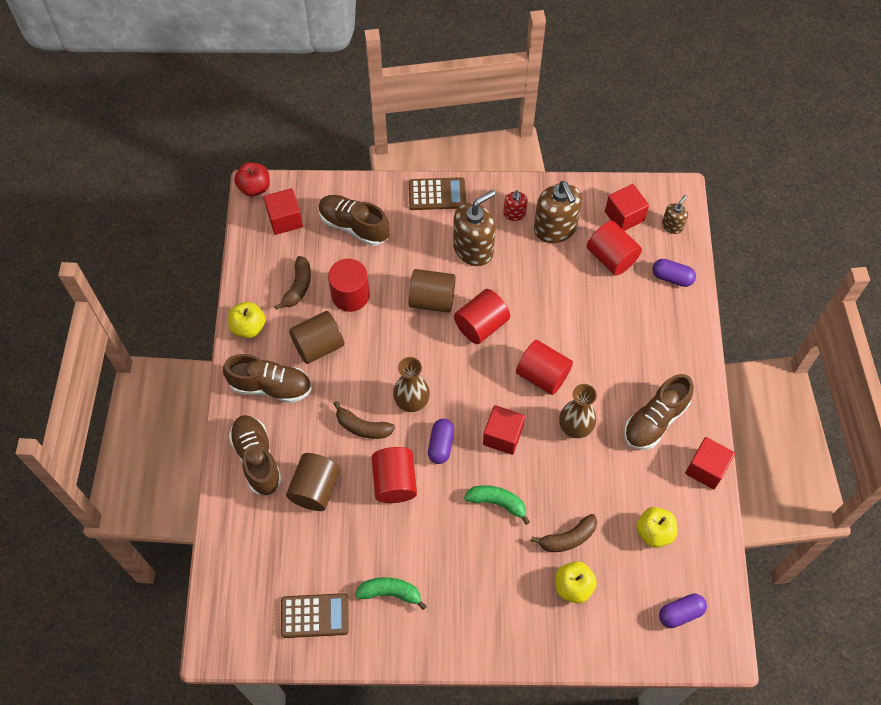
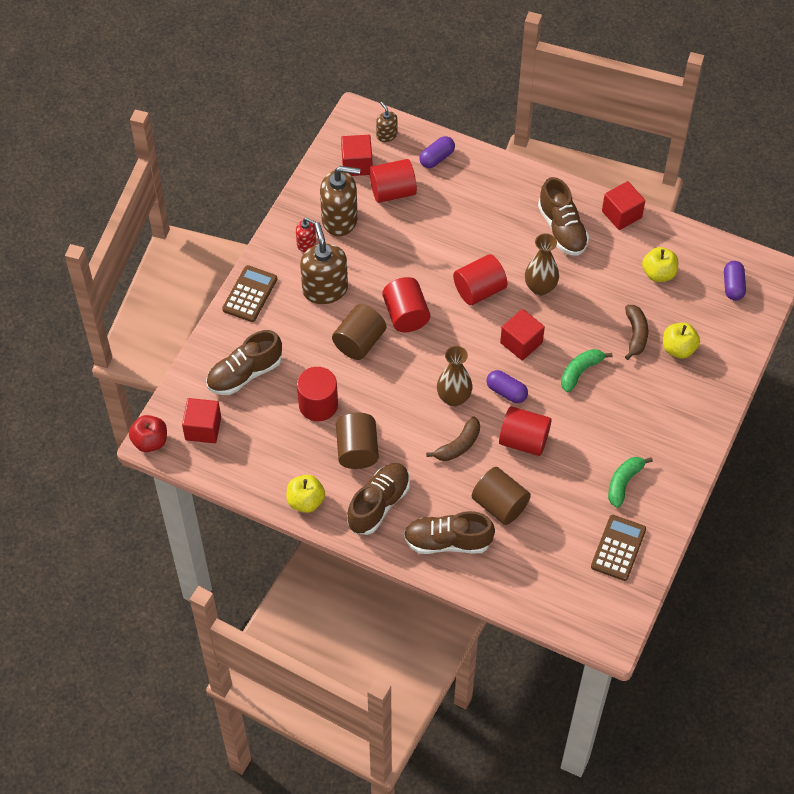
camera: 65 degrees left, 5 degrees down
(298, 287) = (285, 444): brown banana -> none

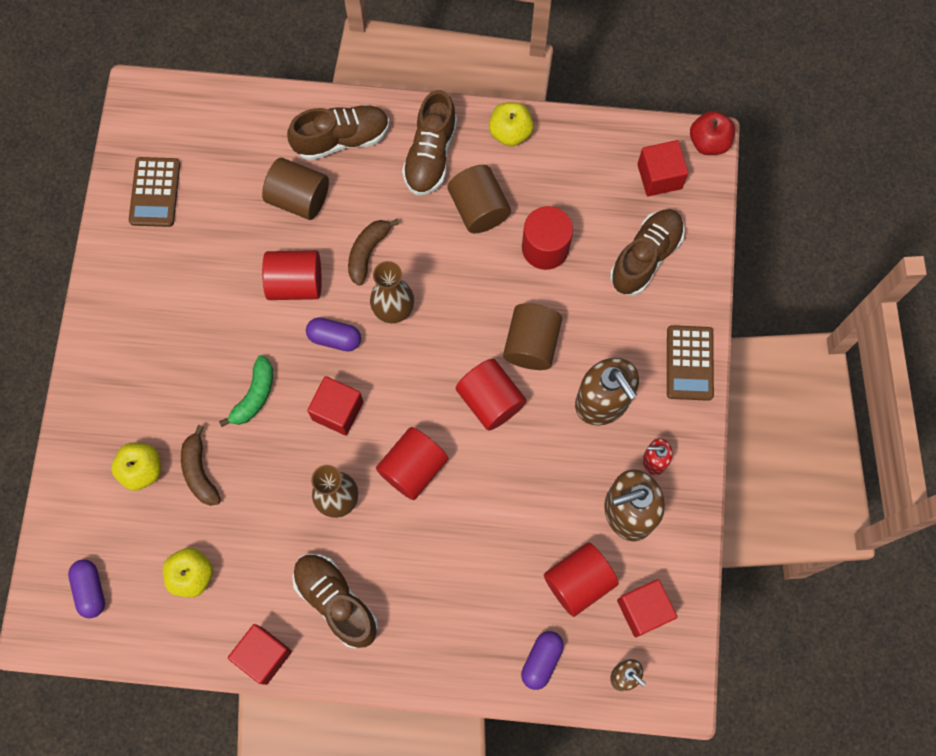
camera: 160 degrees right, 15 degrees up
(624, 483) = (167, 270): green banana -> none

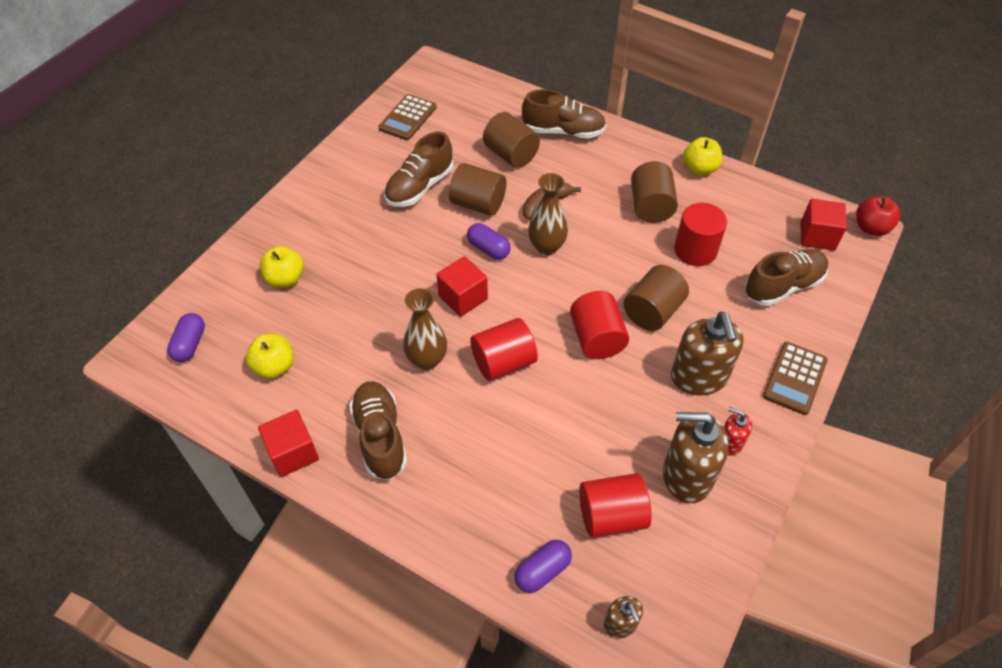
camera: 25 degrees right, 20 degrees down
(200, 471) = (328, 297): brown banana -> none
(254, 395) = (403, 263): green banana -> none
(295, 283) = (478, 204): red cylinder -> brown cylinder
(430, 155) = (628, 162): brown shoe -> brown shoe (420, 187)
(643, 610) = (666, 570): red cube -> none

